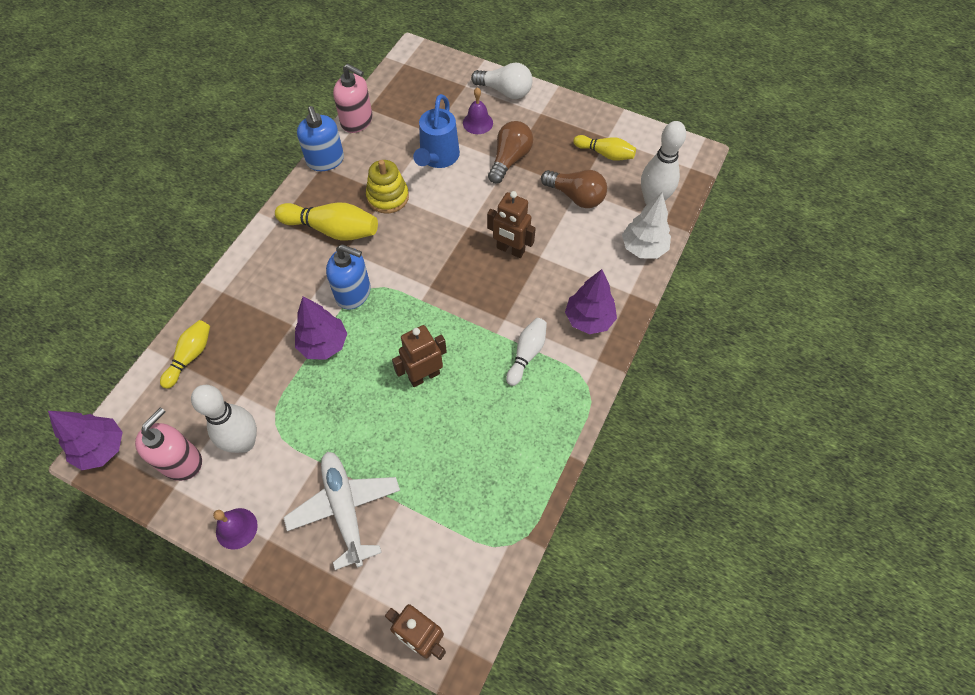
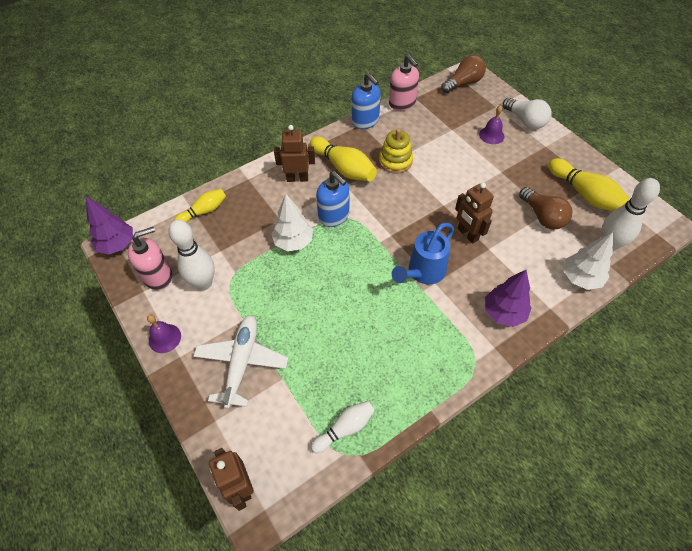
camera: 30 degrees right, 5 degrees down
(323, 344) = (293, 242): purple tree -> white tree
(325, 160) = (365, 121): blue soap dispenser -> blue soap dispenser turned 45 degrees counterclockwise
(424, 376) = (351, 296): brown robot -> brown robot (297, 178)
(438, 158) = (447, 148): blue watering can -> blue watering can (423, 272)
(509, 159) = (502, 170): brown light bulb -> brown light bulb (463, 83)
(526, 354) = (438, 316): white bowling pin -> white bowling pin (345, 428)
(605, 154) = (584, 194): yellow bowling pin -> yellow bowling pin, size x1.59

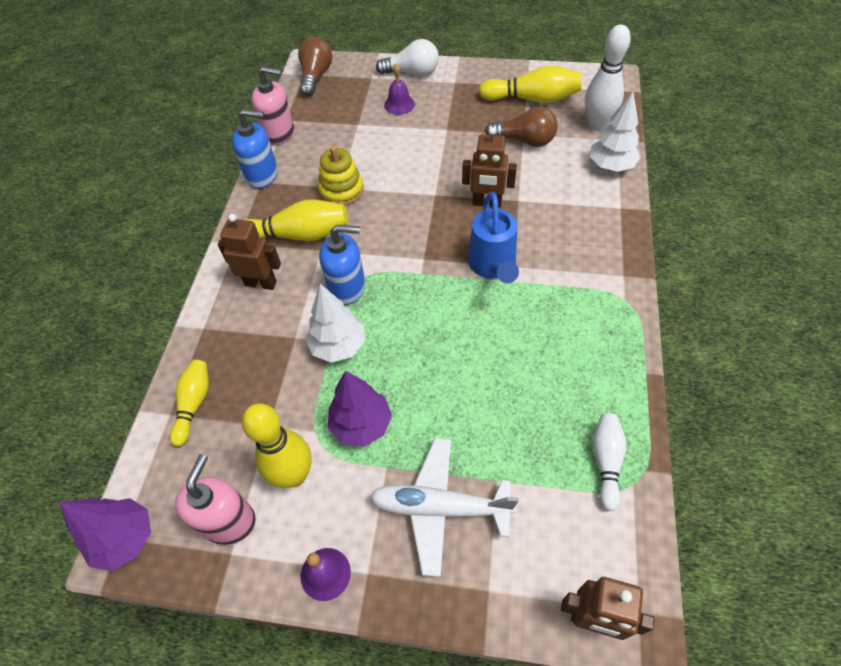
camera: 45 degrees left, 0 degrees up
(203, 283) = (294, 475): white bowling pin -> yellow bowling pin
(242, 362) = (440, 508): white plane -> white plane turned 45 degrees counterclockwise
(297, 178) = (261, 283): brown robot -> brown robot turned 60 degrees clockwise
(504, 313) = (595, 242): purple tree -> purple tree (361, 424)

